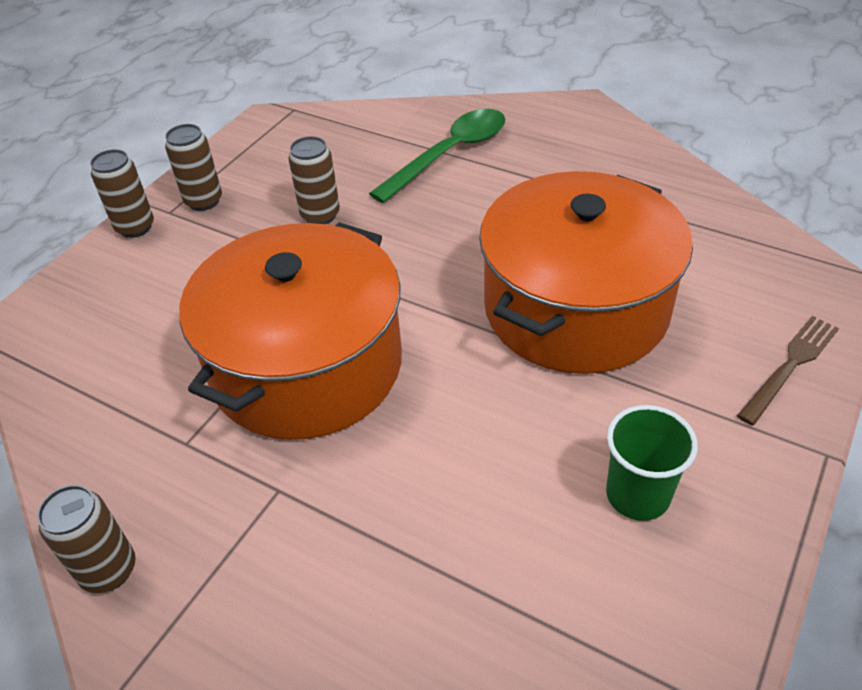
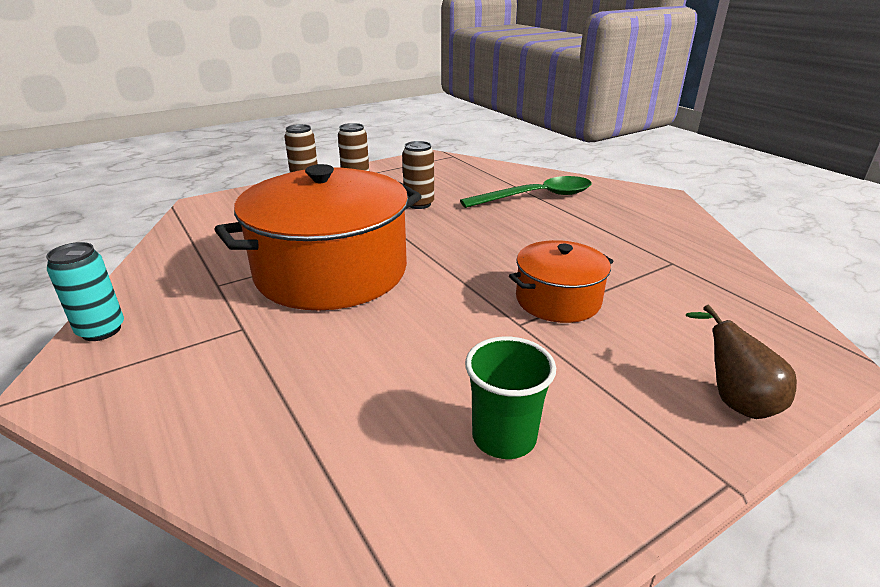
camera: 25 degrees right, 15 degrees down
(109, 570) = (101, 330): brown can -> turquoise can
(576, 308) = (558, 300): orange pot -> orange pot, size x0.52
(790, 366) = (734, 400): brown fork -> brown pear

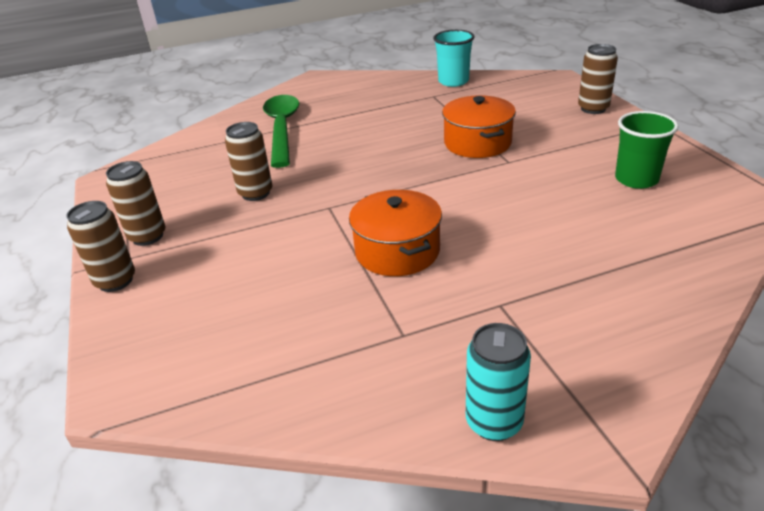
camera: 75 degrees left, 5 degrees up
(331, 271) = (397, 251): orange pot -> orange pot, size x0.52
(730, 273) = (453, 81): none -> turquoise cup
(734, 400) = (593, 109): brown pear -> brown can

